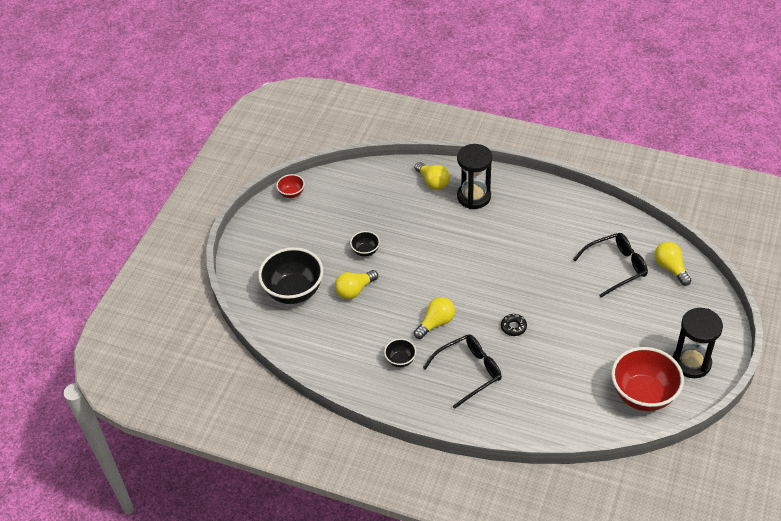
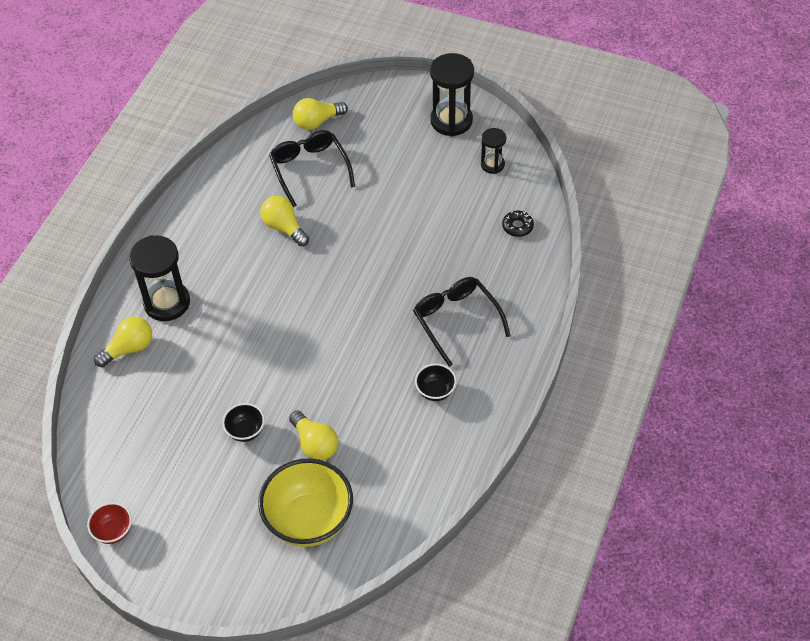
camera: 90 degrees left, 5 degrees up
(294, 292) = (309, 520): black bowl -> yellow bowl
(436, 323) = (379, 352): yellow light bulb -> yellow light bulb (284, 227)
(513, 327) = (391, 272): black donut -> black donut (517, 226)
(643, 395) = (492, 165): red bowl -> black hourglass

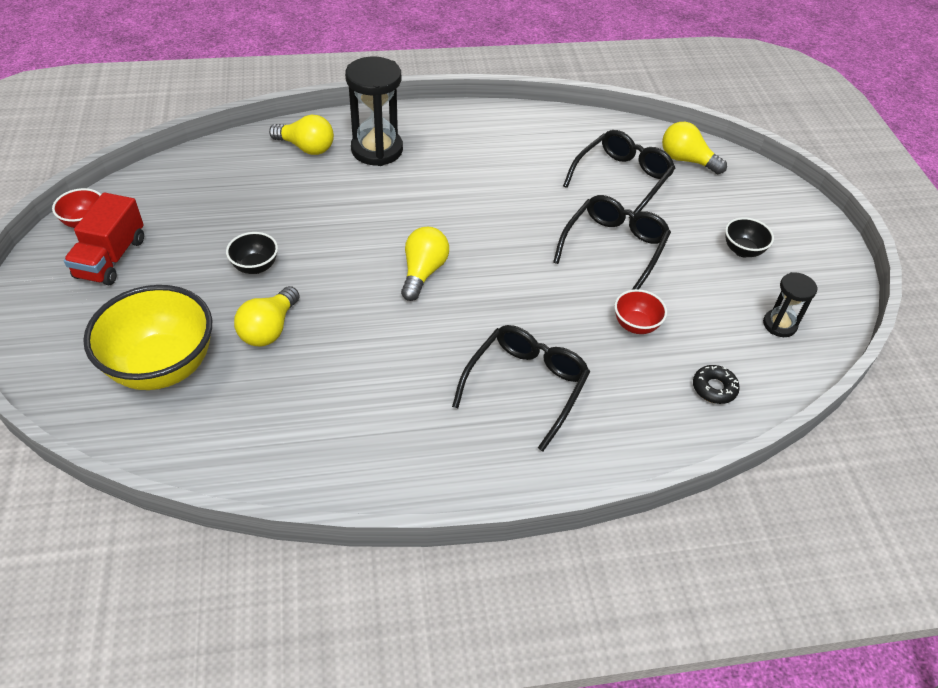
camera: 55 degrees right, 5 degrees down
(171, 524) = (111, 258): none -> red truck
(284, 227) = (532, 191): yellow light bulb -> yellow light bulb (423, 272)
(372, 211) = (614, 247): none -> black glasses
(435, 391) = (408, 409): black bowl -> black bowl (742, 250)
(445, 237) = (635, 325): none -> red bowl
(451, 121) = (801, 262): black hourglass -> none

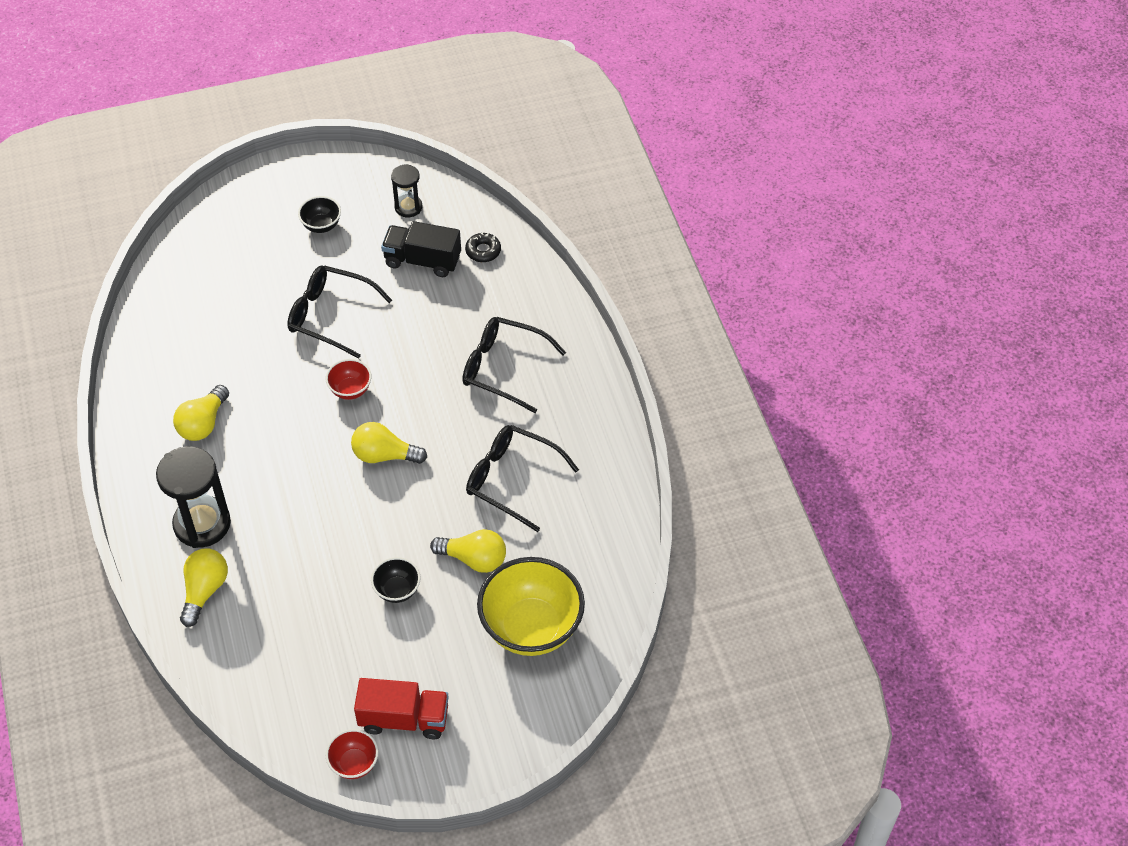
camera: 95 degrees left, 5 degrees up
(622, 179) = (229, 311): black glasses -> black glasses (511, 479)
(635, 325) = (424, 299): red bowl -> red bowl (350, 390)
(686, 160) = (193, 261): yellow light bulb -> yellow light bulb (203, 423)
(695, 329) = (422, 260): none -> black truck

